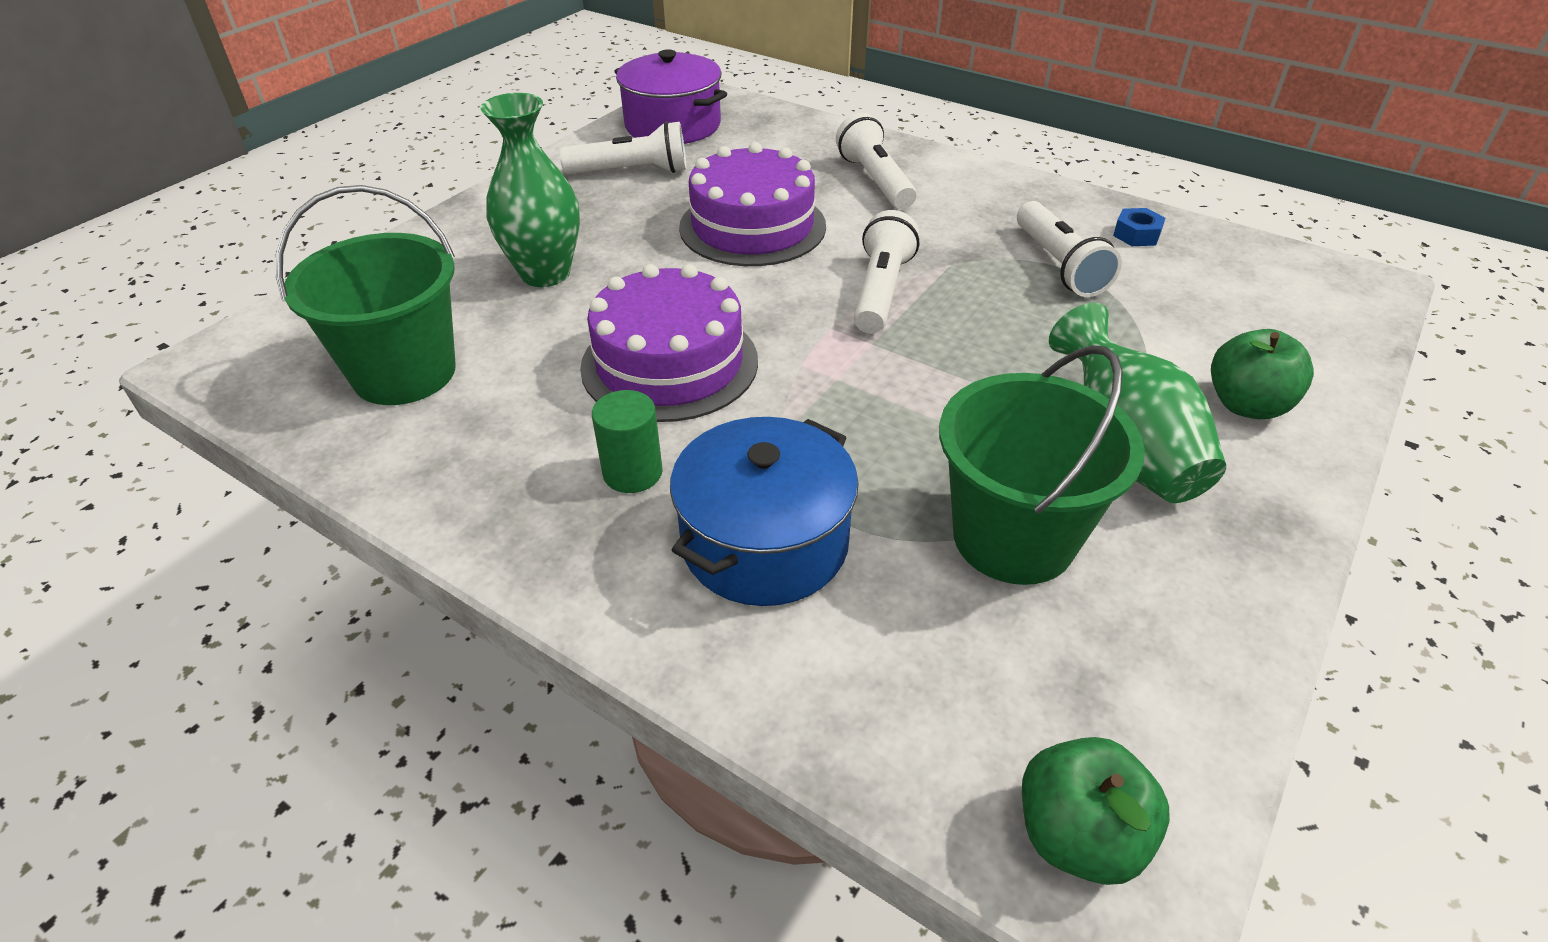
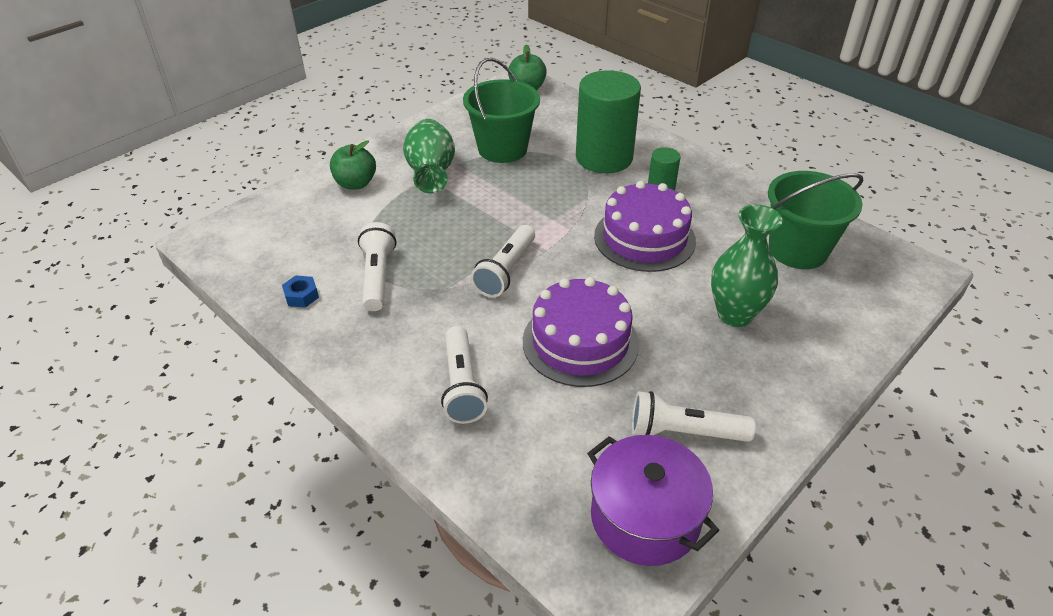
camera: 170 degrees left, 0 degrees up
(765, 543) = (604, 157): blue pot -> green cylinder

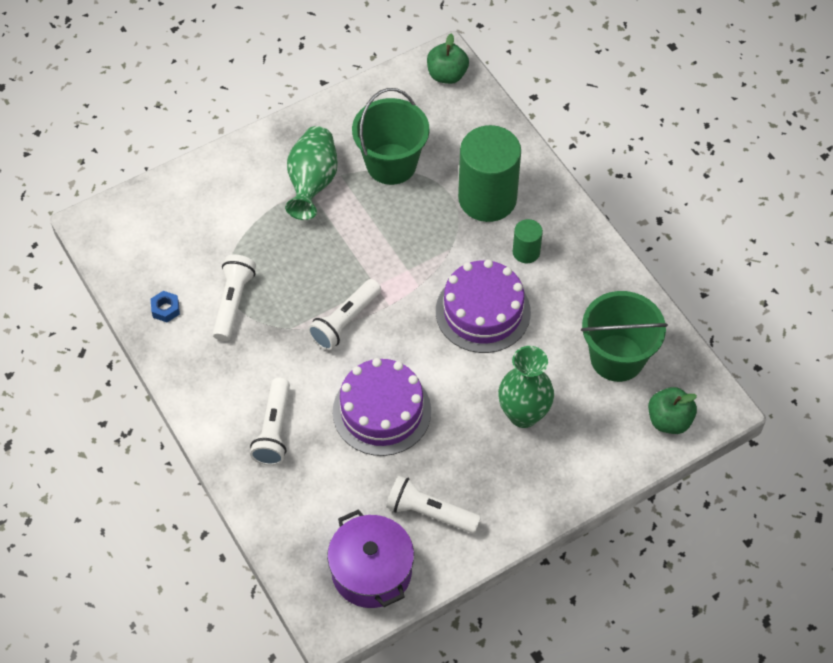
camera: 15 degrees right, 15 degrees up
(355, 183) = (238, 182): green apple -> green apple (669, 420)

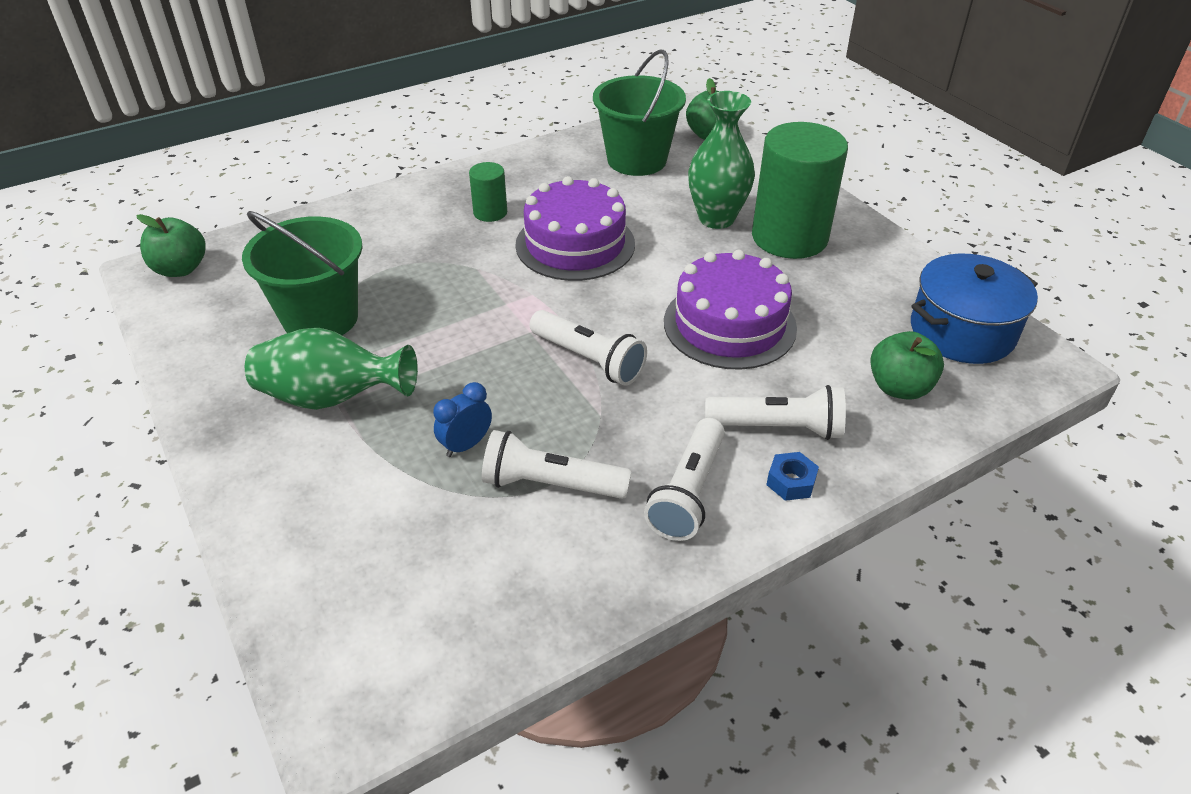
camera: 90 degrees left, 15 degrees down
(165, 309) = (561, 577): blue nut -> blue nut (791, 482)
(268, 257) = (466, 445): none -> blue clock
(309, 512) = (899, 388): none -> green apple
(371, 571) = (962, 331): purple pot -> blue pot
(430, 513) = (864, 285): white flashlight -> white flashlight (688, 492)
(487, 198) = (403, 239): green cylinder -> green cylinder (789, 237)

